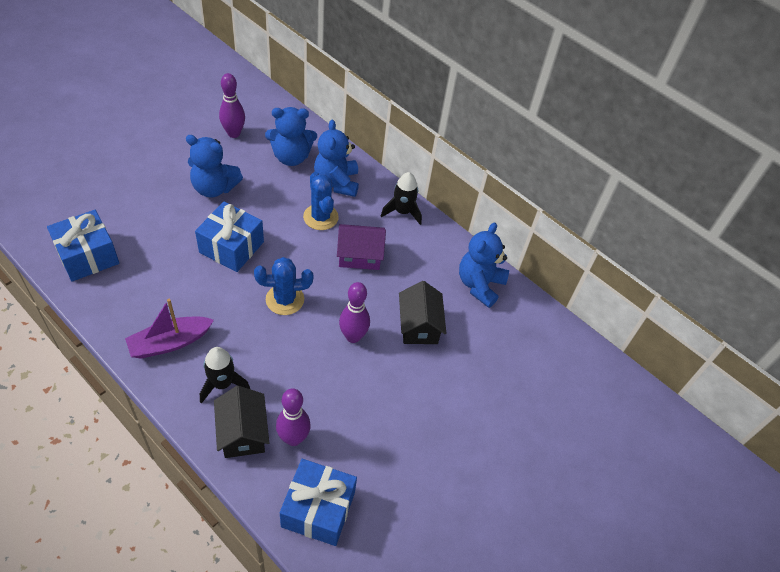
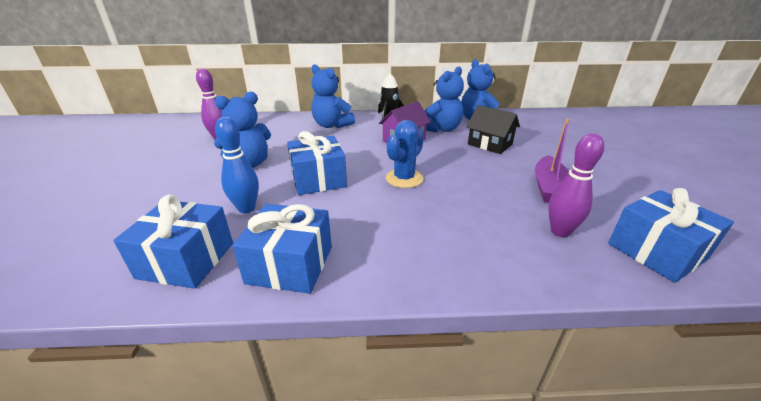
camera: 40 degrees left, 20 degrees down
(125, 307) = (290, 264): none -> blue gift
(158, 238) = (246, 208): none -> blue bowling pin
(170, 343) = (374, 254): purple boat -> purple boat (548, 187)
(222, 384) = (461, 244): black rocket -> none
(243, 433) = (533, 257): black house -> none
(291, 157) = (282, 129): blue teddy bear -> blue teddy bear (441, 129)
(320, 217) = (350, 139): blue cactus -> none
(353, 336) = (473, 167): purple bowling pin -> none

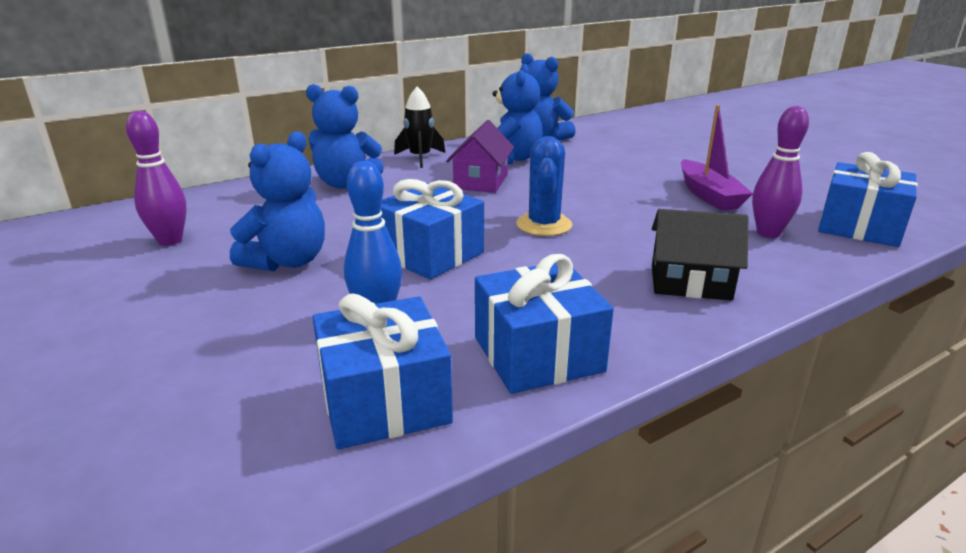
camera: 30 degrees left, 5 degrees down
(489, 144) = (593, 165): black house -> black house (690, 282)

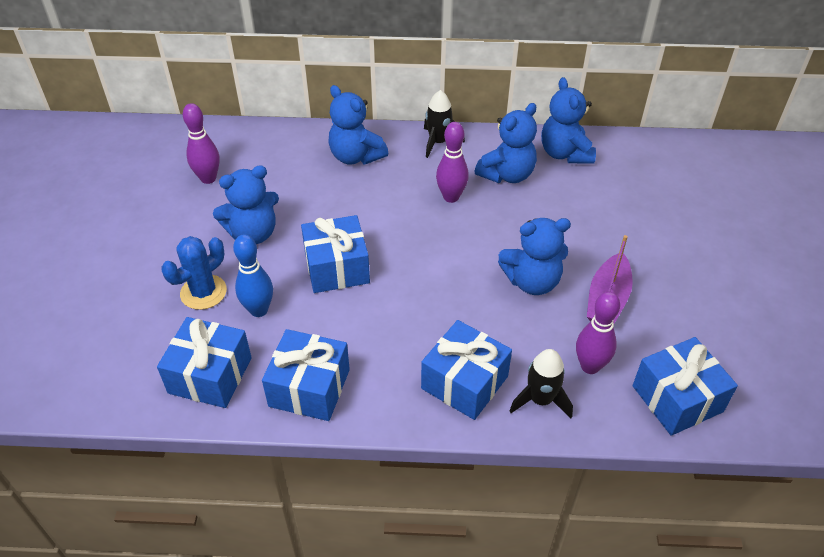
camera: 35 degrees right, 20 degrees up
(481, 181) = (451, 197): purple house -> purple bowling pin
(544, 225) = (439, 273): blue cactus -> blue cactus (203, 292)
(634, 204) = (532, 282): none -> blue teddy bear
(690, 282) = (464, 382): black house -> blue gift
(772, 267) = (540, 400): none -> black rocket

